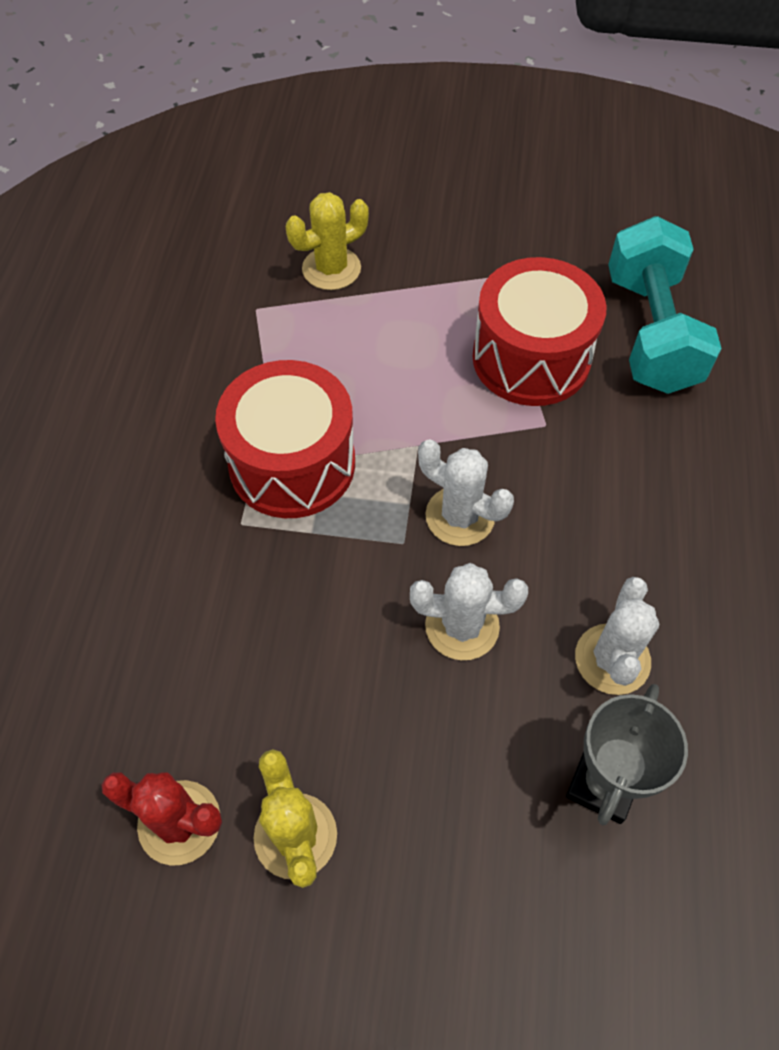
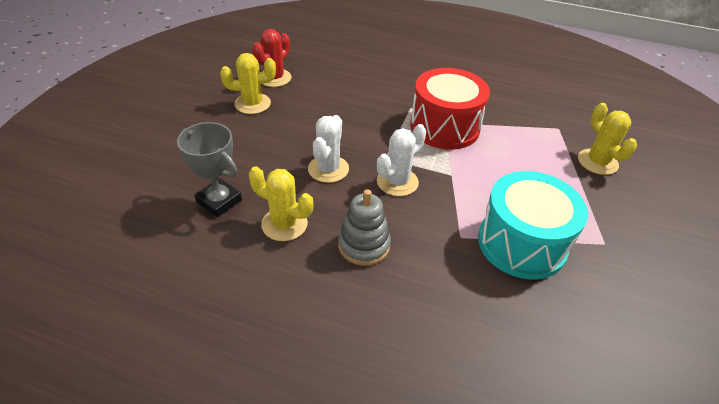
camera: 100 degrees right, 15 degrees down
(531, 358) = (521, 243): red drum -> turquoise drum
(609, 539) = (364, 245): none -> grey stacking toy
(612, 659) = (284, 224): white cactus -> yellow cactus
(650, 332) = (552, 328): turquoise dumbbell -> none

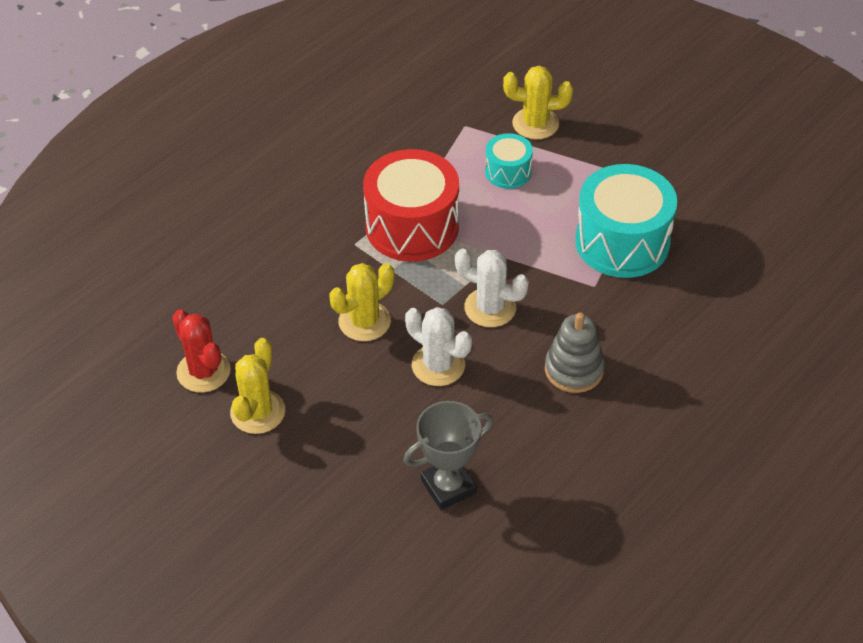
camera: 65 degrees left, 5 degrees up
(284, 224) = (514, 431): yellow cactus -> yellow cactus (364, 321)
(397, 182) = (490, 308): white cactus -> white cactus turned 45 degrees counterclockwise
(535, 159) = (508, 172): none -> turquoise drum

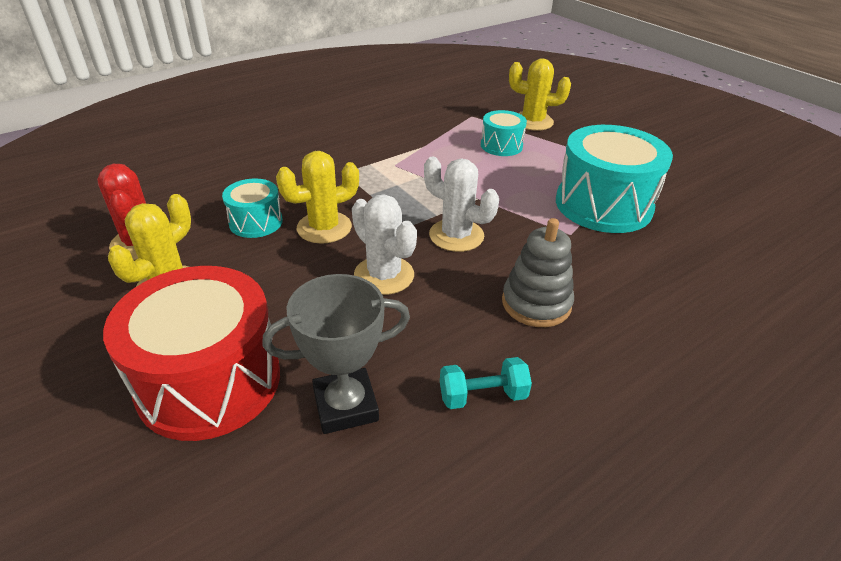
camera: 10 degrees right, 10 degrees down
(297, 327) = (256, 222): none -> turquoise drum
(412, 226) = (401, 168): red drum -> red drum (209, 381)
(546, 459) = (482, 395): none -> turquoise dumbbell

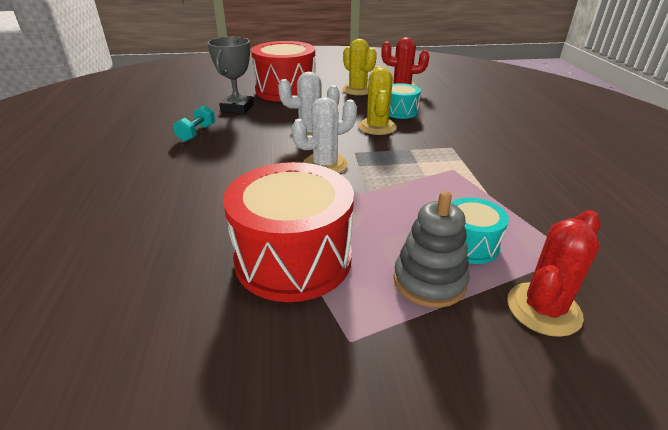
camera: 120 degrees right, 5 degrees down
(533, 122) = (543, 309): yellow cactus -> red cactus
(536, 303) = (227, 168): grey stacking toy -> grey stacking toy (429, 281)
(603, 205) = (293, 258): turquoise drum -> red drum

